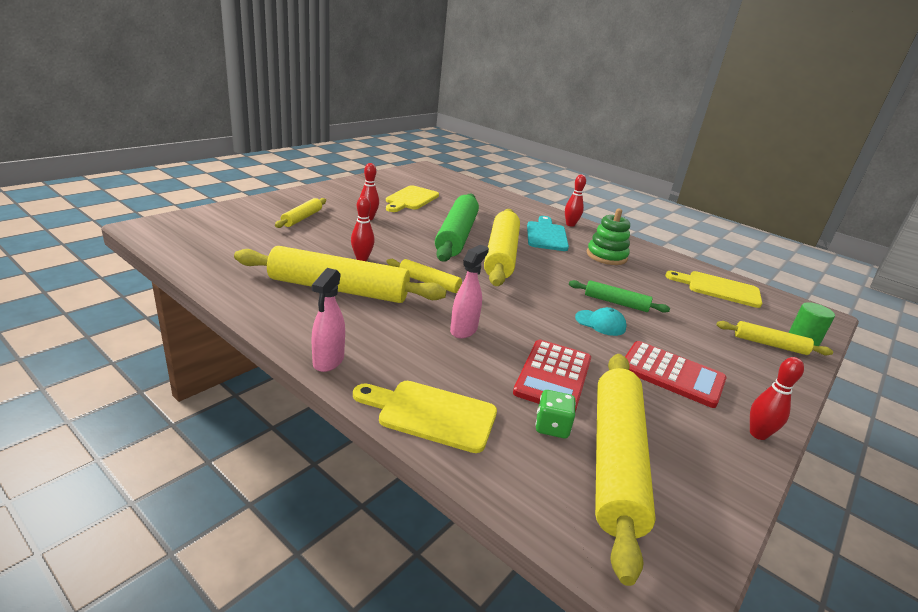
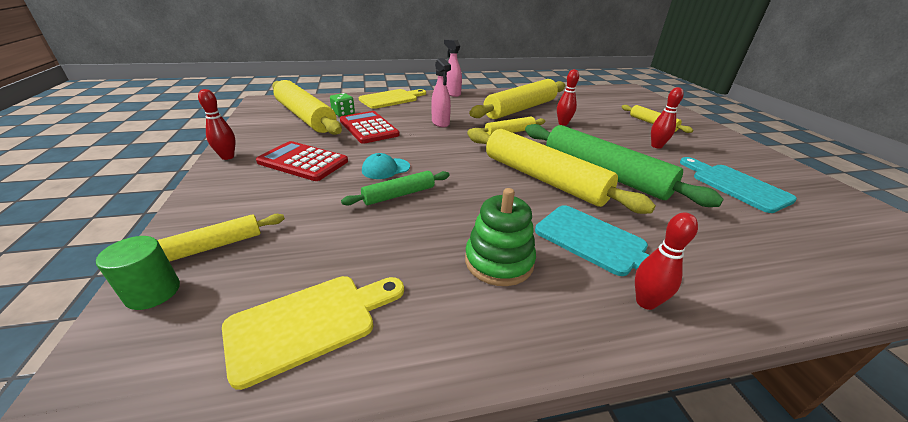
camera: 130 degrees right, 5 degrees up
(410, 199) = (735, 185): yellow cutting board -> turquoise cutting board
(672, 374) = (303, 162): red calculator -> red calculator turned 45 degrees clockwise

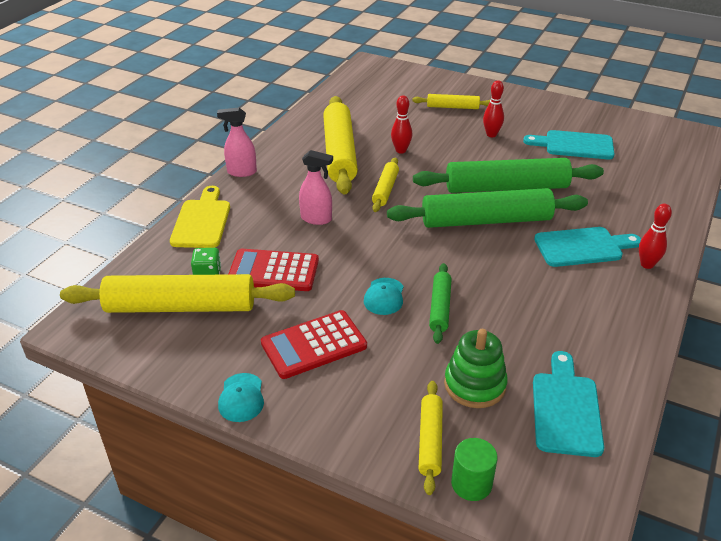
camera: 50 degrees left, 5 degrees up
(227, 157) = (241, 398): red bowling pin -> turquoise cap
(310, 323) = (566, 409): yellow cutting board -> turquoise cutting board
(499, 261) = (569, 299): green stacking toy -> green stacking toy (474, 385)
(543, 179) = (486, 220): yellow rolling pin -> green rolling pin

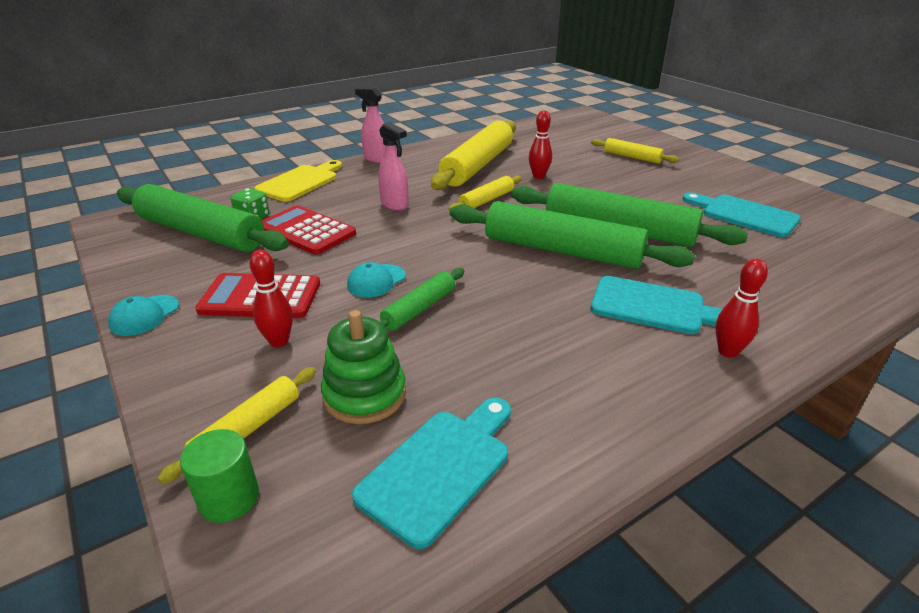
camera: 30 degrees right, 5 degrees down
(181, 306) = (201, 233): yellow rolling pin -> green rolling pin
(491, 134) = (651, 185): red bowling pin -> red bowling pin (279, 341)

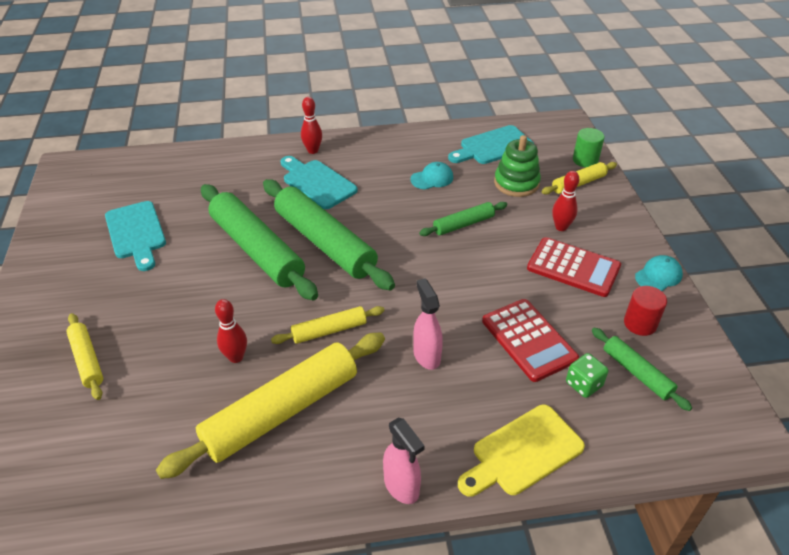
camera: 155 degrees left, 10 degrees up
(186, 266) = (640, 323): none -> red cylinder
(201, 233) = (636, 373): green rolling pin -> green rolling pin, size x0.50
(376, 281) = (483, 257): turquoise cap -> turquoise cap (432, 178)

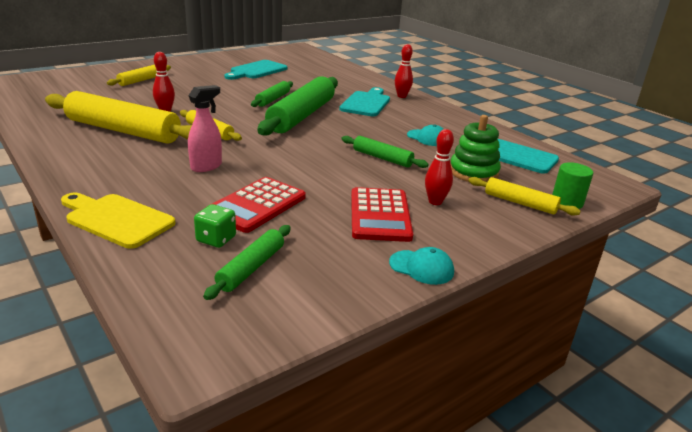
camera: 60 degrees right, 15 degrees down
(257, 250) = (273, 99): green rolling pin -> green rolling pin, size x0.50
(401, 487) = (65, 177): pink spray bottle -> none
(640, 323) = (329, 263): red cylinder -> none

